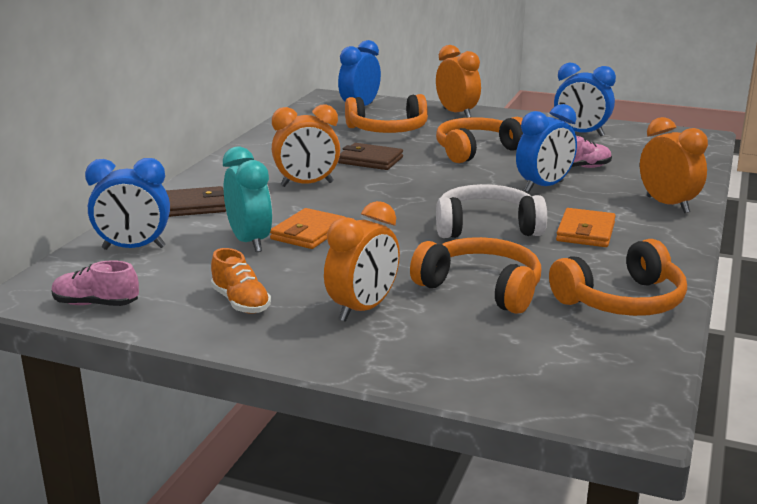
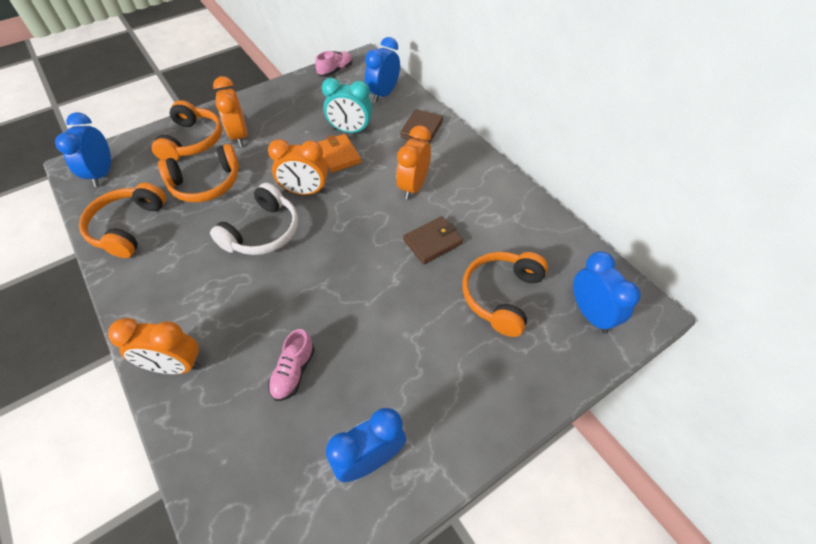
camera: 125 degrees right, 30 degrees up
(241, 302) = (290, 105): orange shoe -> none
(457, 113) = (518, 388): orange clock -> orange clock (305, 192)
(477, 151) = (397, 325): orange headphones -> orange headphones (192, 141)
(544, 187) = (285, 312): blue clock -> blue clock (102, 174)
(585, 232) = (202, 276): orange wallet -> none

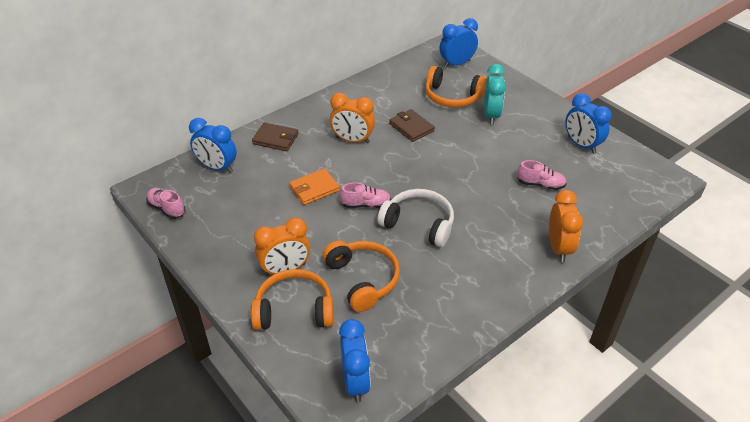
camera: 95 degrees left, 10 degrees down
(102, 174) = (355, 381): blue clock -> blue clock turned 90 degrees counterclockwise
(128, 227) = (431, 326): orange headphones -> none
(305, 192) = (366, 204): orange clock -> pink shoe
(350, 131) = (277, 185): turquoise clock -> turquoise clock (491, 115)

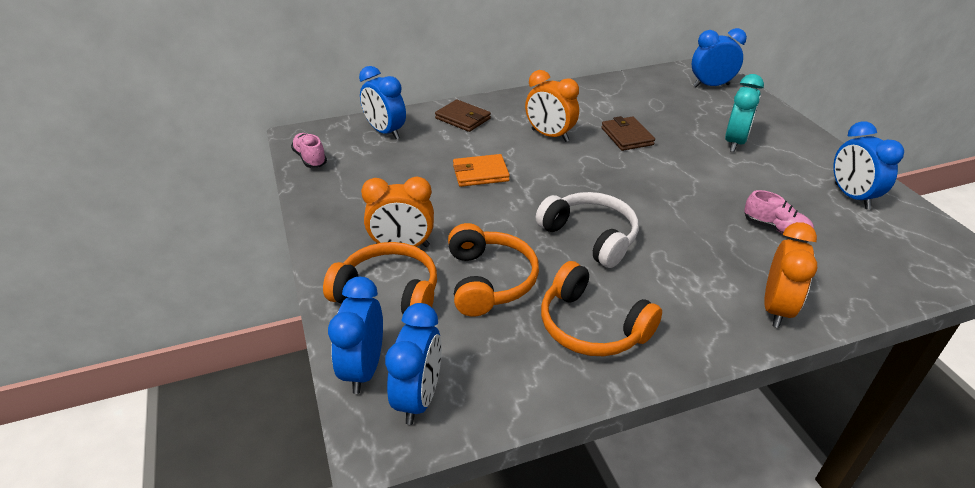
camera: 20 degrees right, 5 degrees down
(307, 373) = (363, 369): none -> blue clock
(366, 204) = (533, 202): pink shoe -> none
(452, 96) = (692, 115): orange headphones -> orange headphones (592, 326)

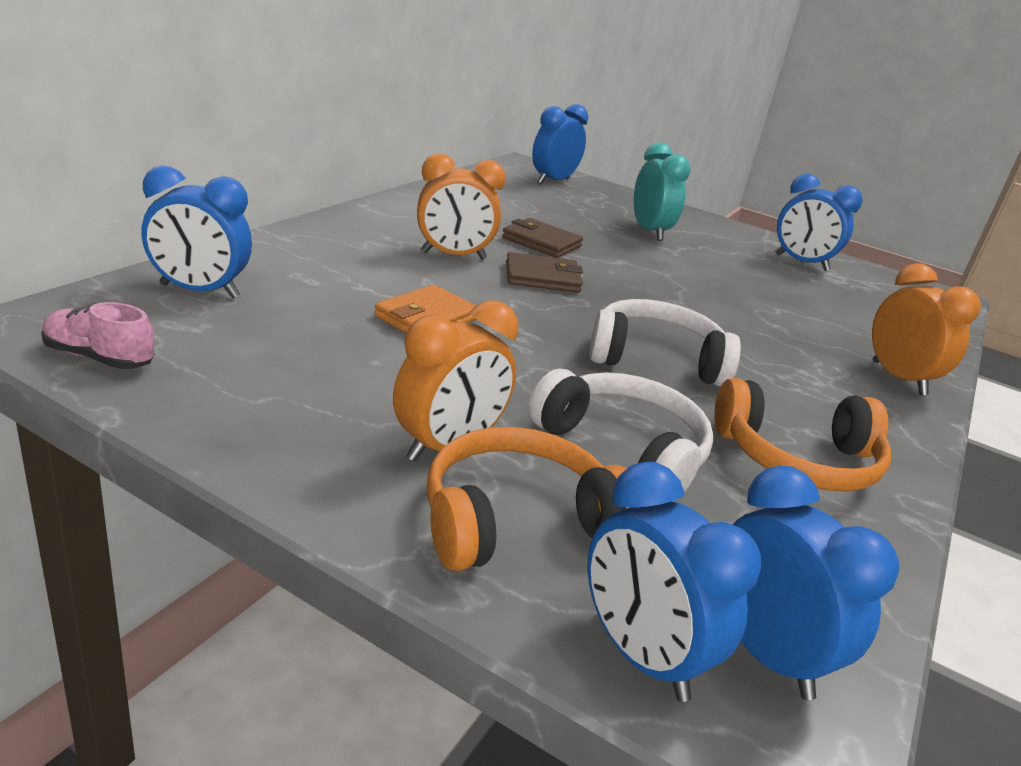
camera: 45 degrees left, 10 degrees down
(463, 118) = (306, 253): brown wallet -> brown wallet (542, 277)
(489, 280) = (623, 450): orange headphones -> white headphones
(775, 228) = (793, 304): pink shoe -> none

